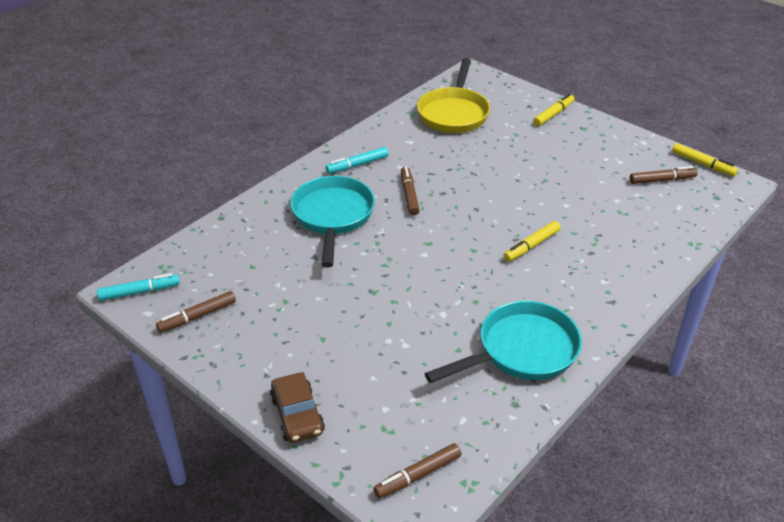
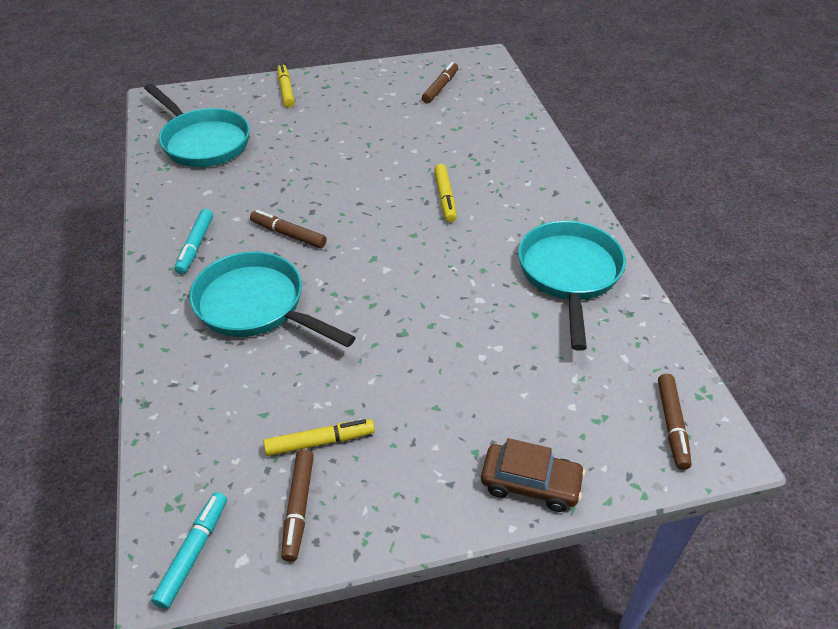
camera: 55 degrees left, 5 degrees up
(454, 113) = (203, 142): yellow pan -> turquoise pan
(703, 164) = (444, 60): yellow marker -> yellow marker (320, 442)

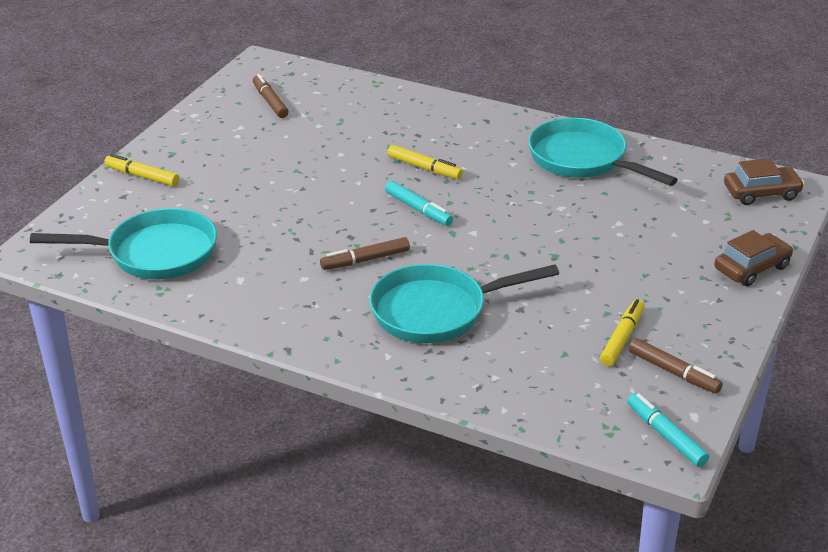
camera: 50 degrees left, 10 degrees down
(195, 246) = (313, 314): turquoise marker -> turquoise marker (418, 209)
(672, 425) = (761, 193): brown marker -> brown car

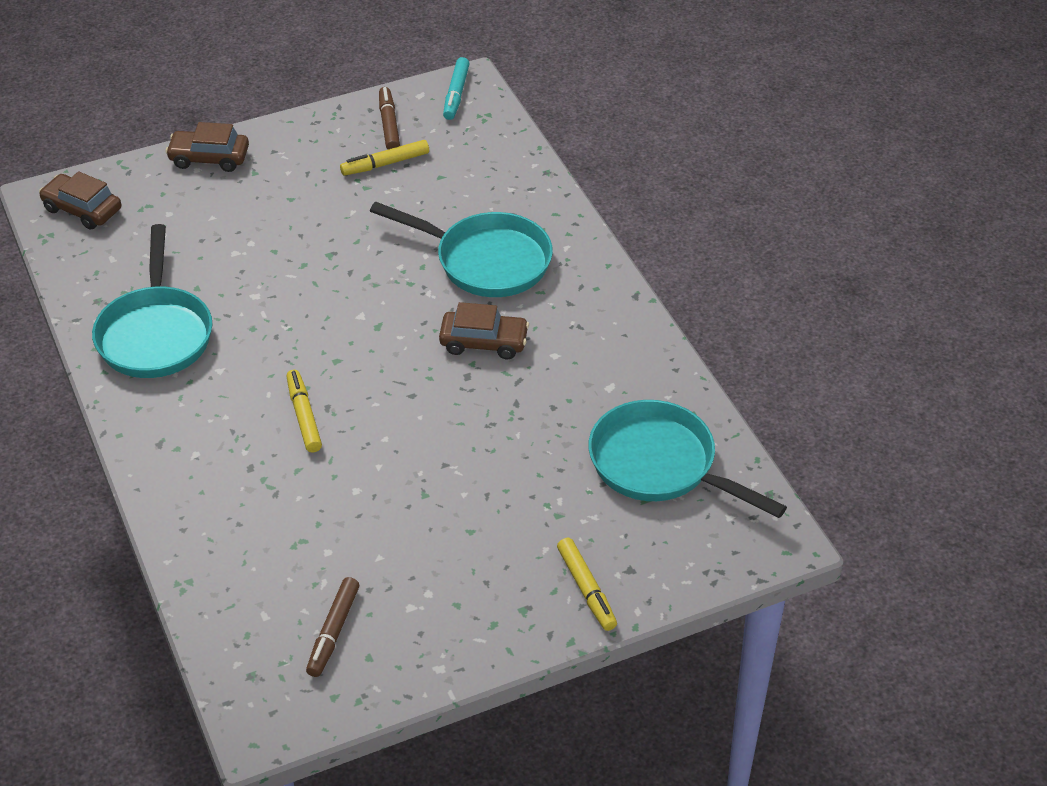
camera: 140 degrees left, 10 degrees up
(365, 260) = (484, 342): brown marker -> brown car
(418, 209) = (373, 369): turquoise marker -> none

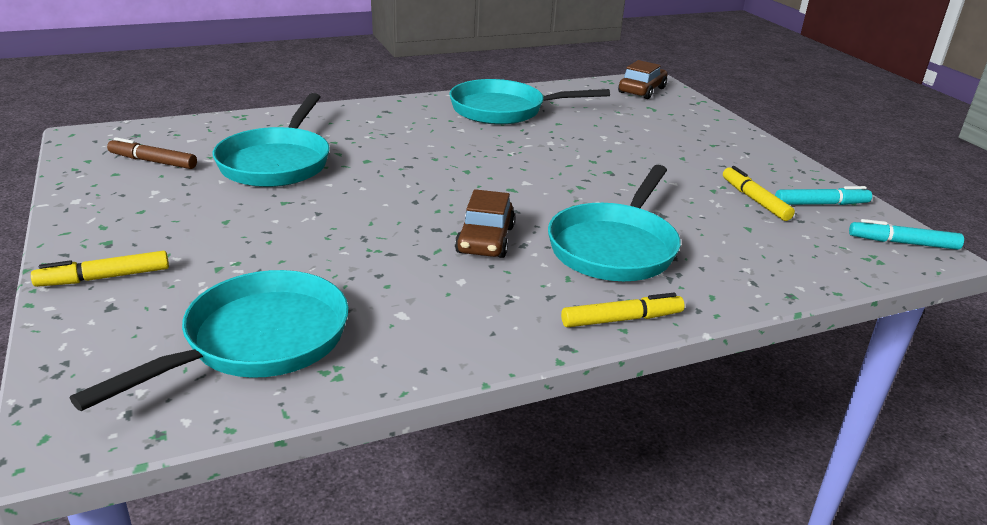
camera: 90 degrees right, 15 degrees down
(209, 158) = (723, 129): brown car -> none
(304, 416) = (400, 157): yellow marker -> yellow marker (621, 319)
(327, 519) = (277, 162): none -> turquoise pan
(389, 124) = (821, 204): brown marker -> turquoise marker

